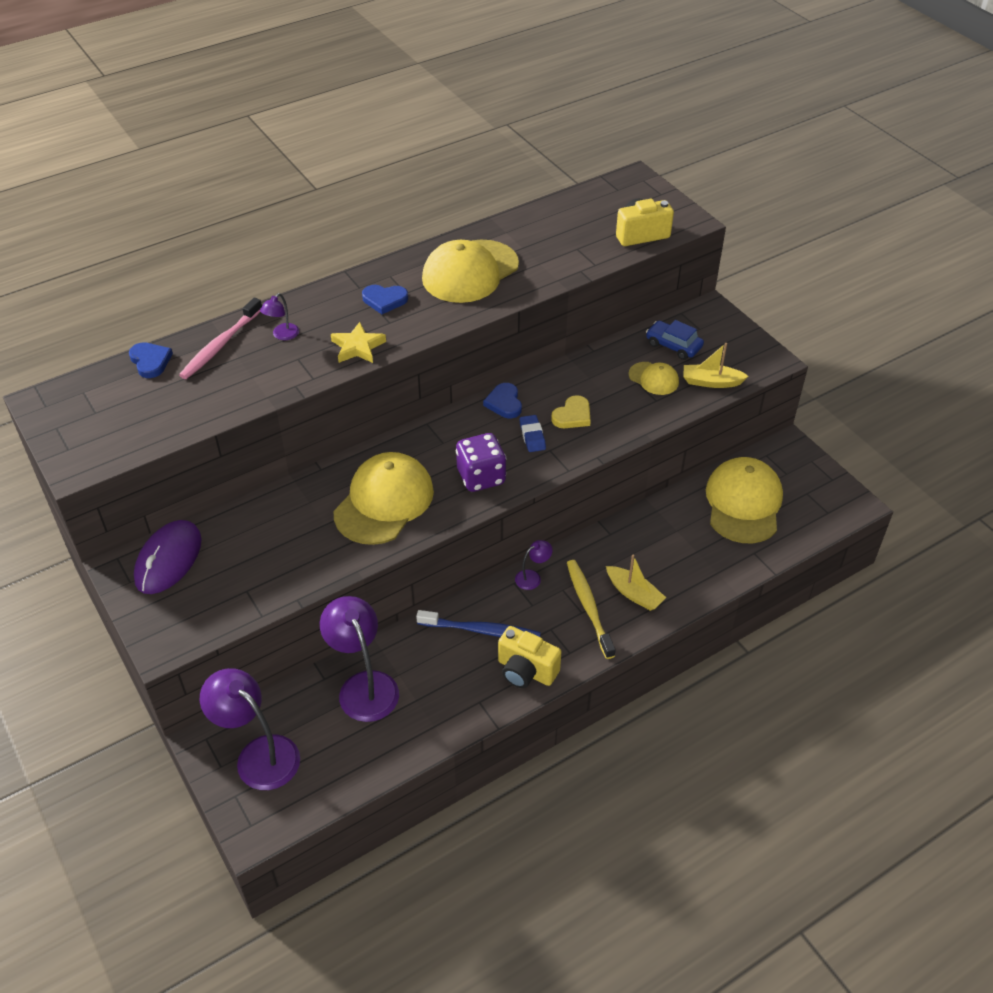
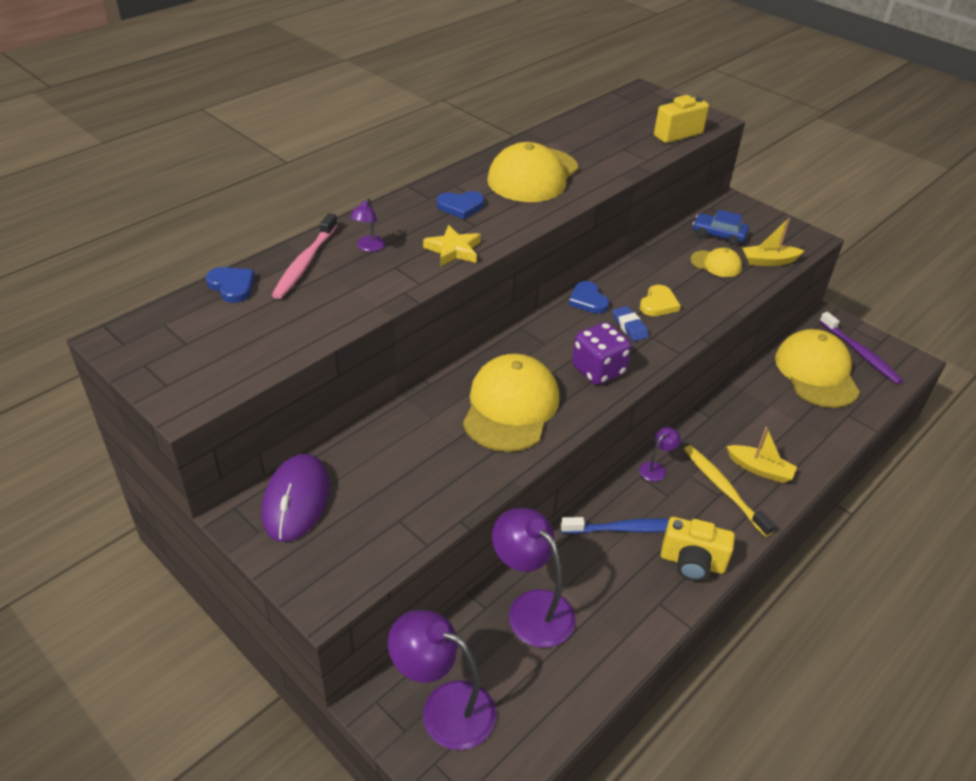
camera: 15 degrees left, 5 degrees down
(802, 489) = (860, 353): none -> purple toothbrush

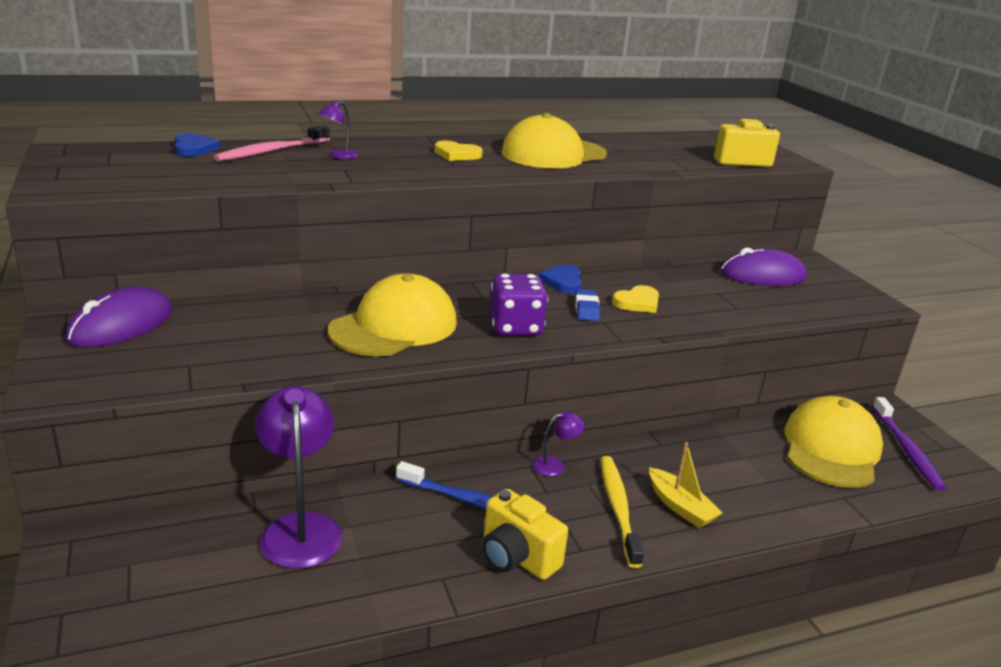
camera: 25 degrees right, 15 degrees down
(444, 708) = (124, 572): purple lamp -> none
(453, 250) = (412, 173): yellow star -> none
(460, 206) = (457, 154): blue heart -> yellow heart
(716, 264) = (737, 293): yellow cap -> none
(718, 235) = (763, 275): blue car -> purple mouse
(769, 261) = (804, 306): yellow boat -> none

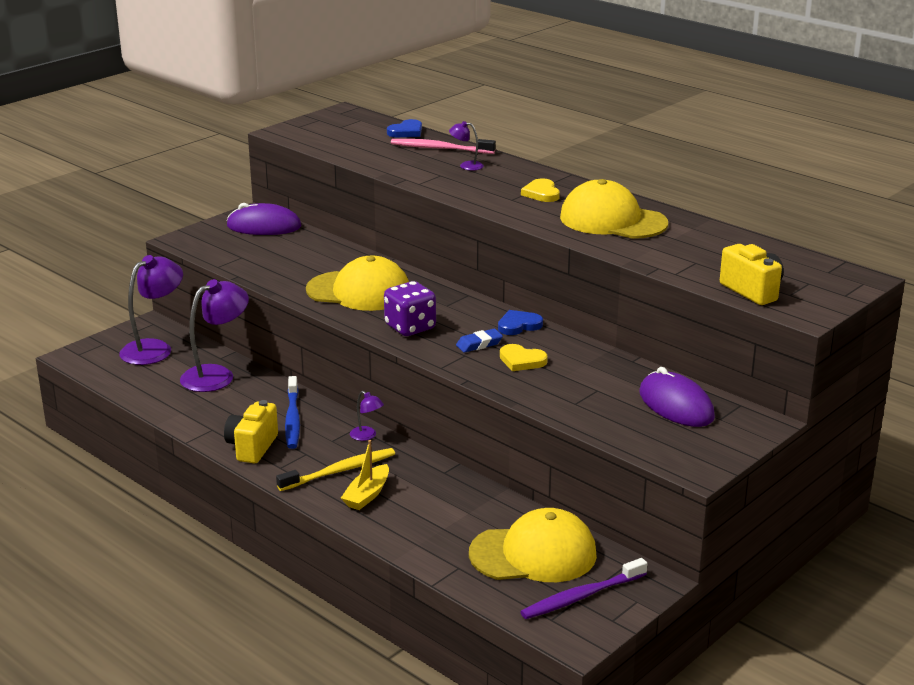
camera: 65 degrees right, 0 degrees up
(151, 562) = (154, 348): none -> purple lamp

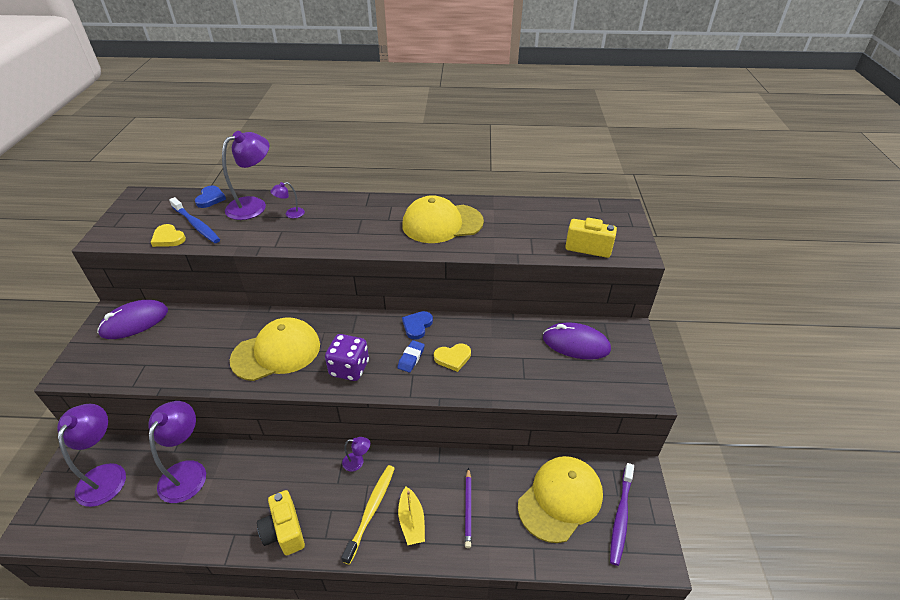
camera: 40 degrees left, 15 degrees up
(292, 419) = (289, 480): blue toothbrush -> blue toothbrush (196, 225)
(430, 513) = (468, 509): none -> purple pencil
(440, 148) = (253, 205): pink toothbrush -> purple lamp
(541, 193) = (370, 219): yellow heart -> yellow heart (168, 238)

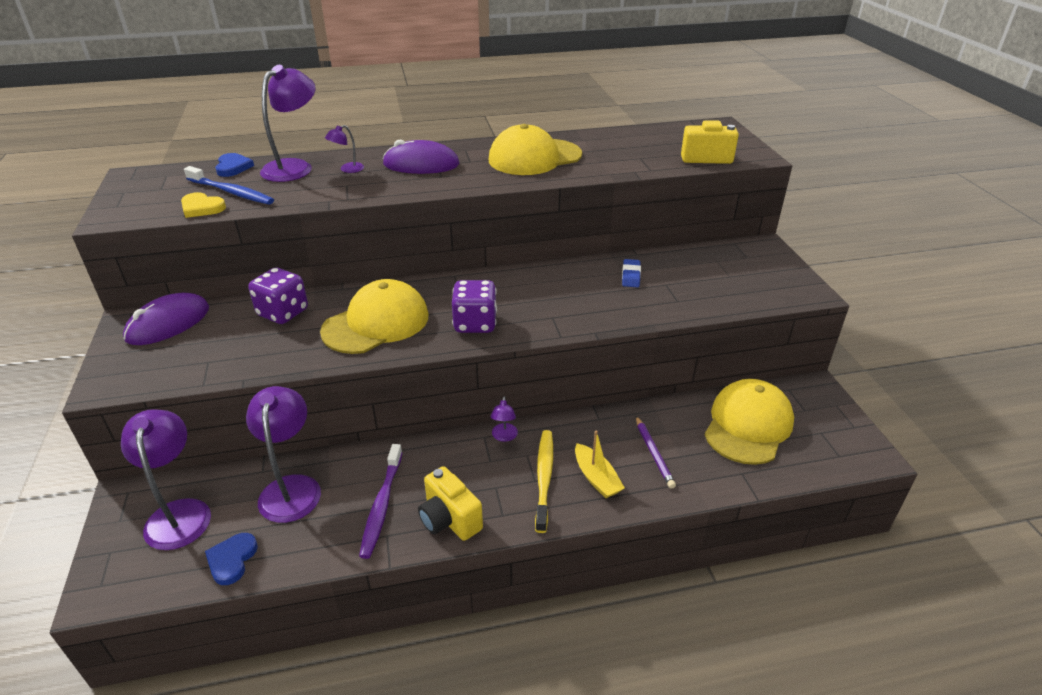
camera: 15 degrees left, 5 degrees down
(215, 328) = (283, 313): none -> purple dice
(357, 462) = (504, 437): purple lamp -> purple lamp turned 105 degrees clockwise
(411, 358) = (542, 303): blue eraser -> blue eraser (631, 276)
(417, 326) = (532, 275): blue heart -> blue heart (232, 560)
(453, 358) = (589, 296): yellow heart -> none
(576, 344) = (715, 264): purple mouse -> purple mouse (421, 164)
(621, 517) = (817, 427): purple toothbrush -> purple toothbrush (381, 505)

